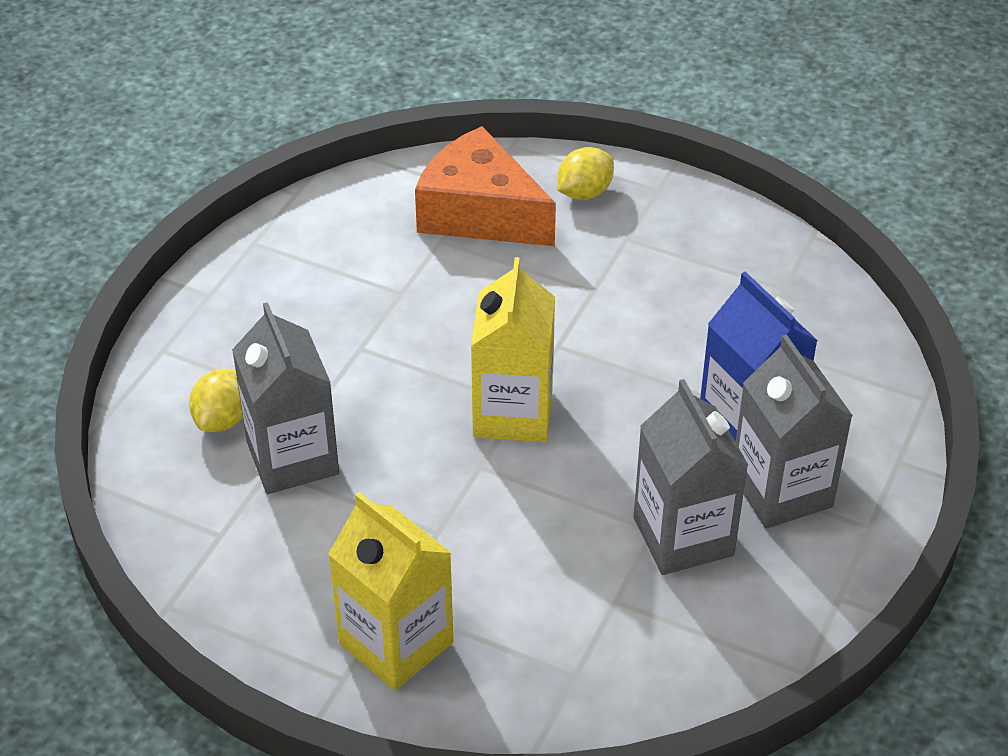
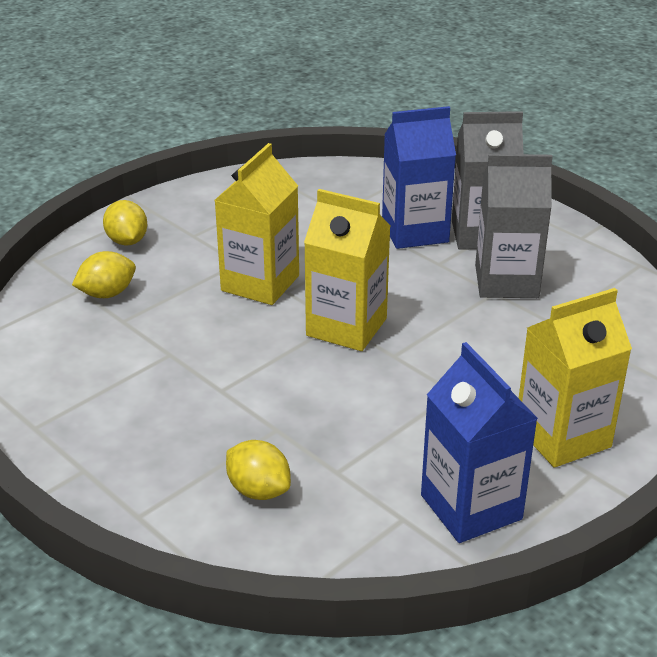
camera: 70 degrees left, 10 degrees down
(253, 585) = (471, 507): none -> blue carton
(292, 458) = (332, 455): grey carton -> none
(480, 213) = (107, 294): orange cheese -> yellow lemon
(560, 320) = (260, 283): none -> yellow carton

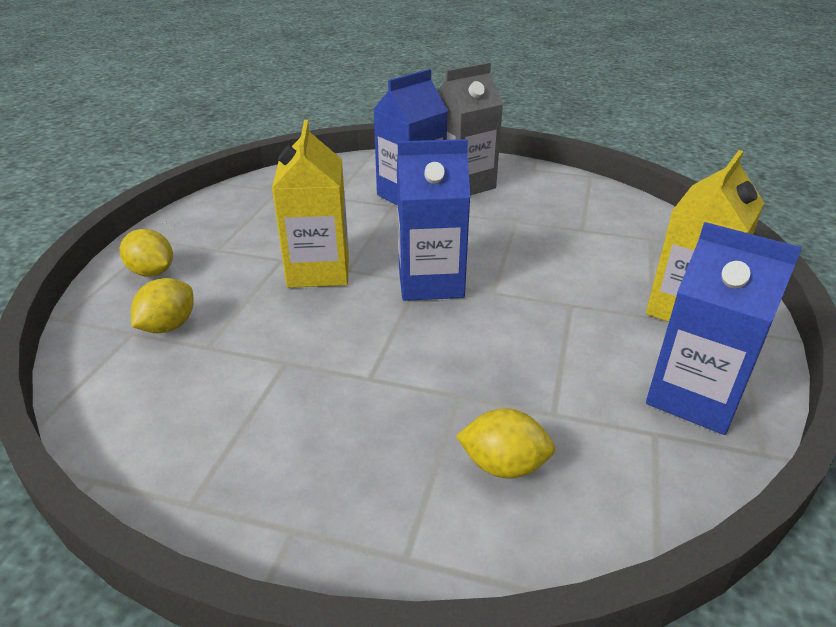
camera: 30 degrees left, 0 degrees up
(346, 327) = (430, 282): yellow carton -> blue carton
(506, 281) = (516, 211): grey carton -> none

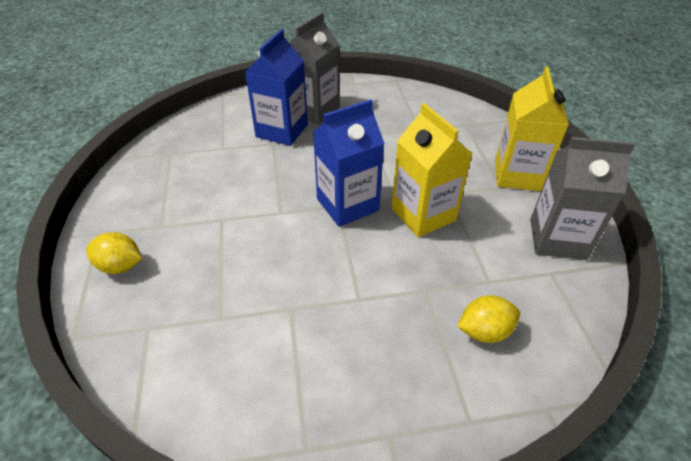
camera: 25 degrees left, 10 degrees up
(168, 326) = (175, 311): yellow lemon -> none
(318, 270) = (258, 220): yellow carton -> yellow carton (423, 214)
(694, 397) = (557, 239): blue carton -> grey carton

